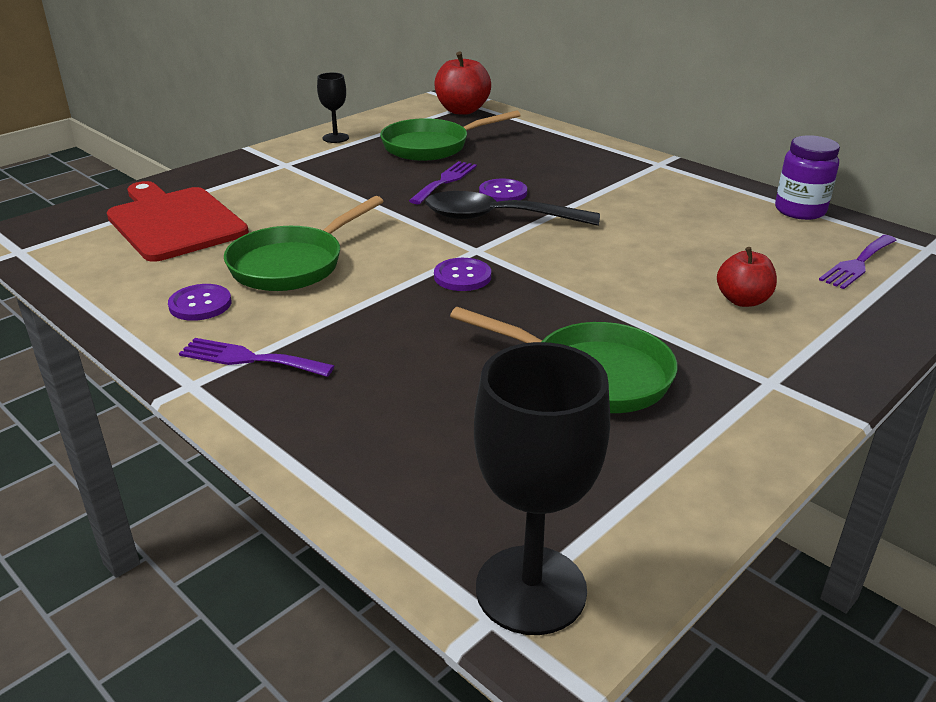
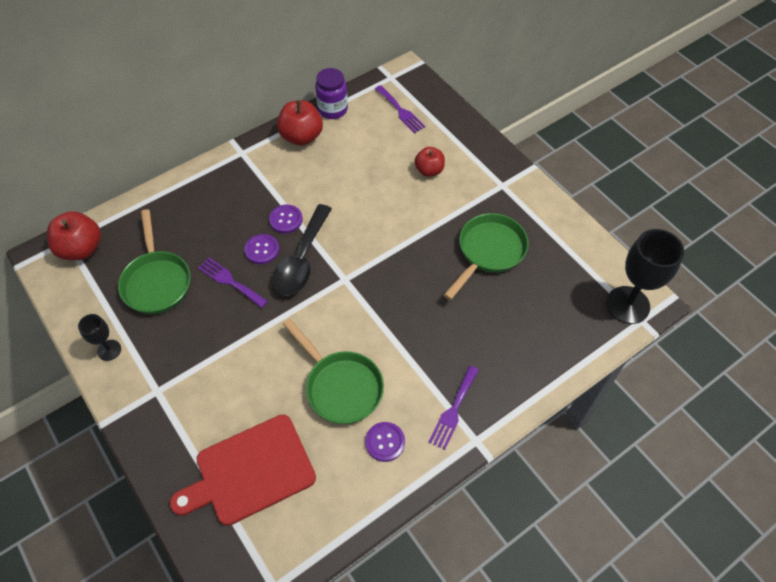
camera: 80 degrees left, 25 degrees up
(462, 276) = (377, 291): purple button -> purple button (286, 220)
(722, 195) = (301, 137): none -> red apple

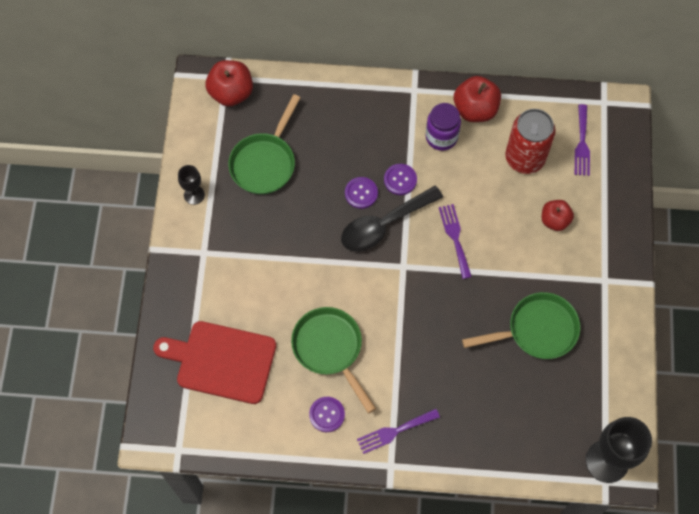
camera: 40 degrees right, 10 degrees up
(230, 281) = (317, 203): purple fork -> purple fork (455, 237)
(333, 109) = (524, 100): purple jar -> purple jar (441, 137)
(340, 386) = (330, 349): green pan -> green pan turned 150 degrees clockwise
(368, 145) = (525, 158): none -> red can

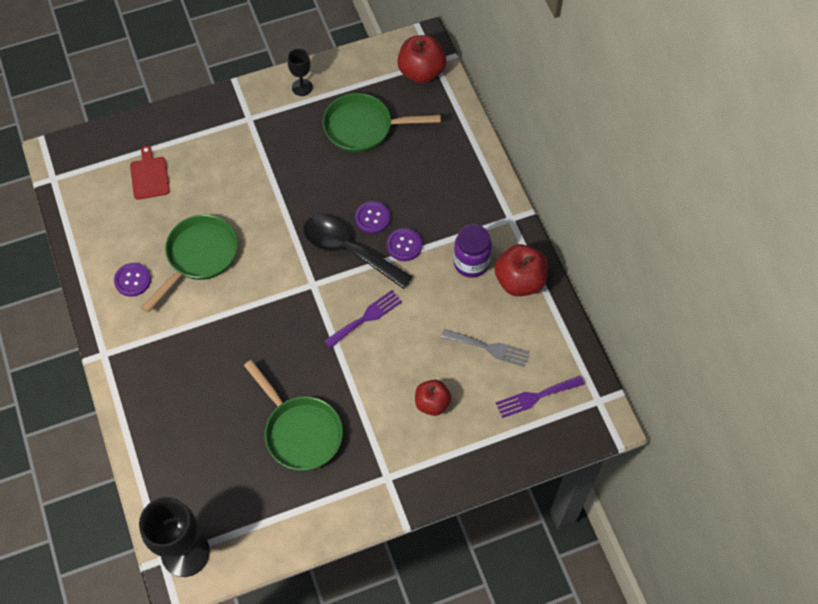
camera: 65 degrees right, 5 degrees down
(221, 361) = (149, 176): red cutting board -> red cutting board, size x0.51
(394, 431) = (139, 344): purple fork -> none
(525, 158) = (489, 348): red can -> grey fork

